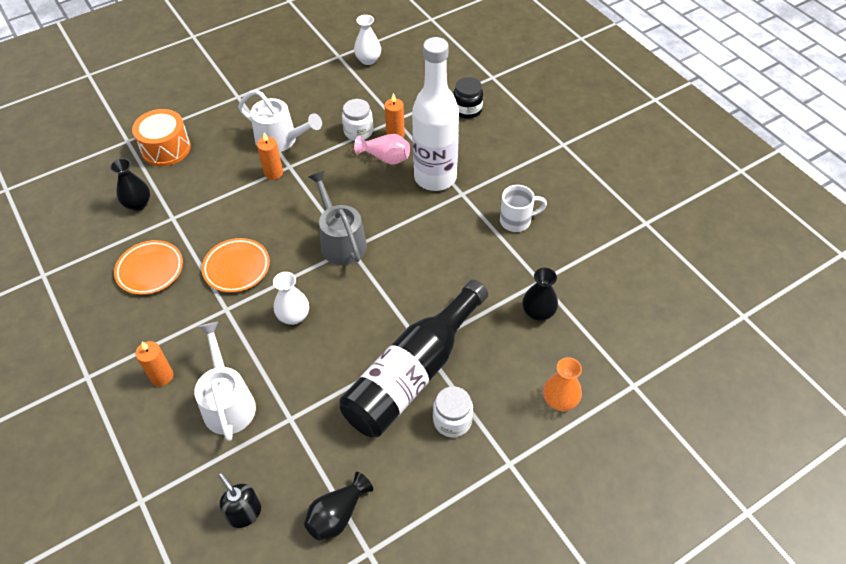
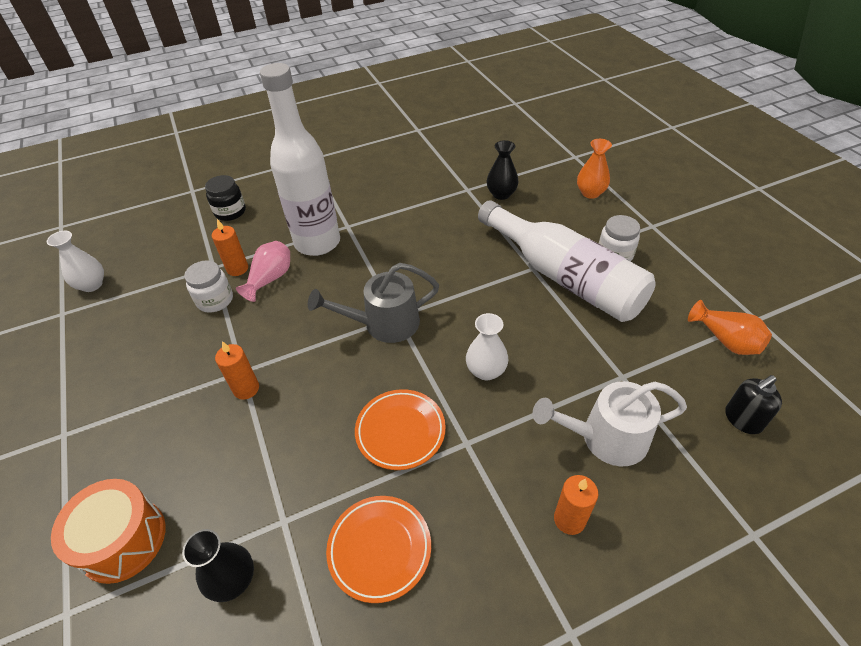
camera: 80 degrees left, 5 degrees down
(281, 140) = (188, 379): white watering can -> none
(337, 515) = (726, 340): black vase -> orange vase
(413, 373) = (564, 277): black bottle -> white bottle
(517, 221) = (394, 195): white mug -> none

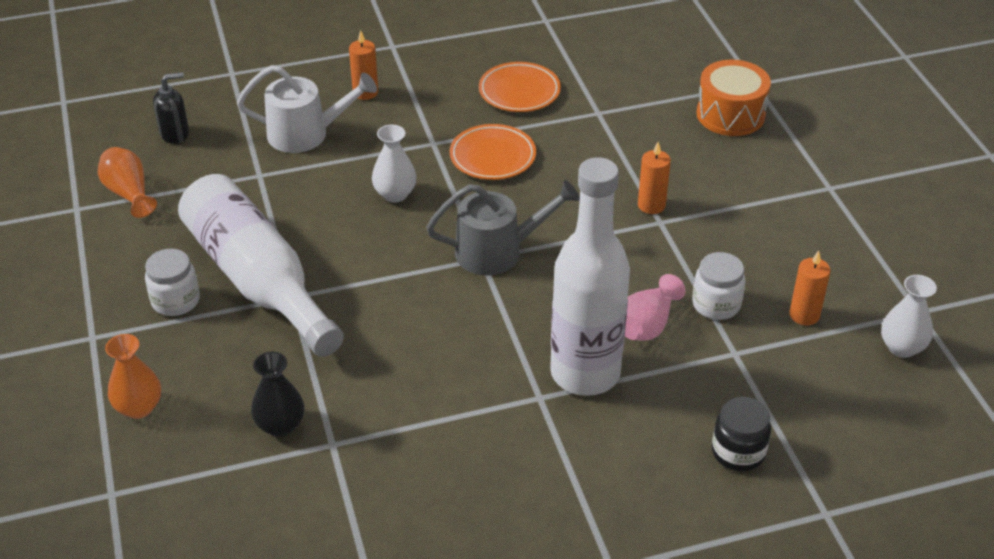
camera: 175 degrees left, 5 degrees down
(233, 580) = (632, 87): black vase -> none
(237, 269) = (698, 346): orange candle -> orange candle (804, 315)

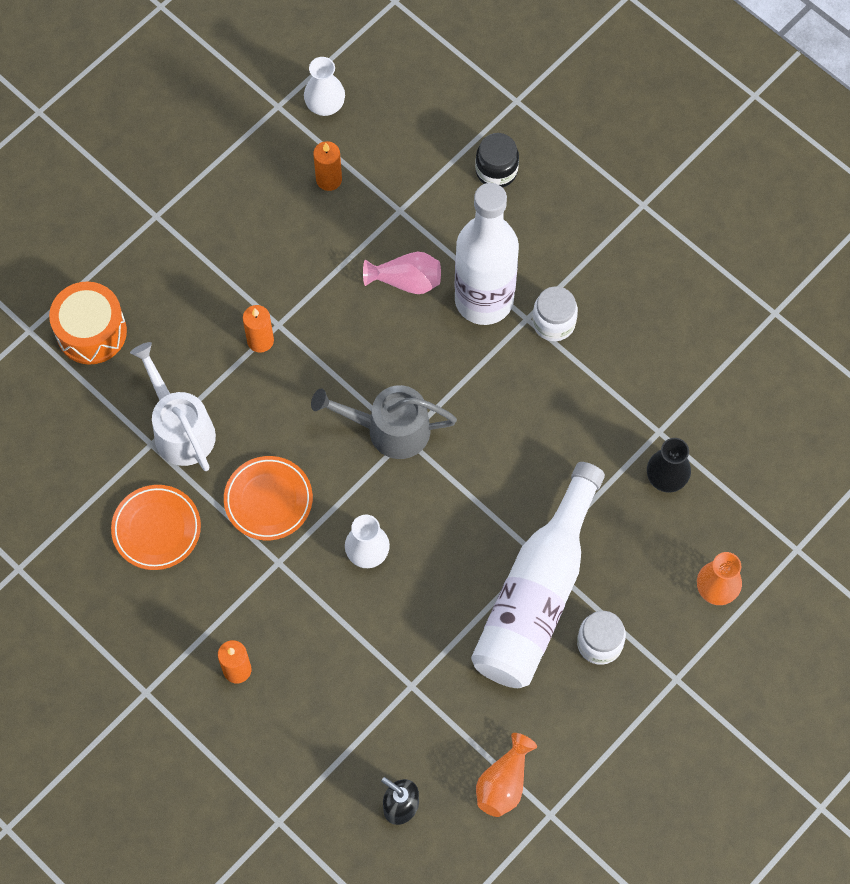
camera: 120 degrees left, 25 degrees up
(306, 134) = (330, 683): white watering can -> white watering can (180, 428)
(498, 251) = (389, 429): grey watering can -> grey watering can turned 45 degrees counterclockwise
(716, 304) = (354, 243): white jar -> white jar (553, 323)

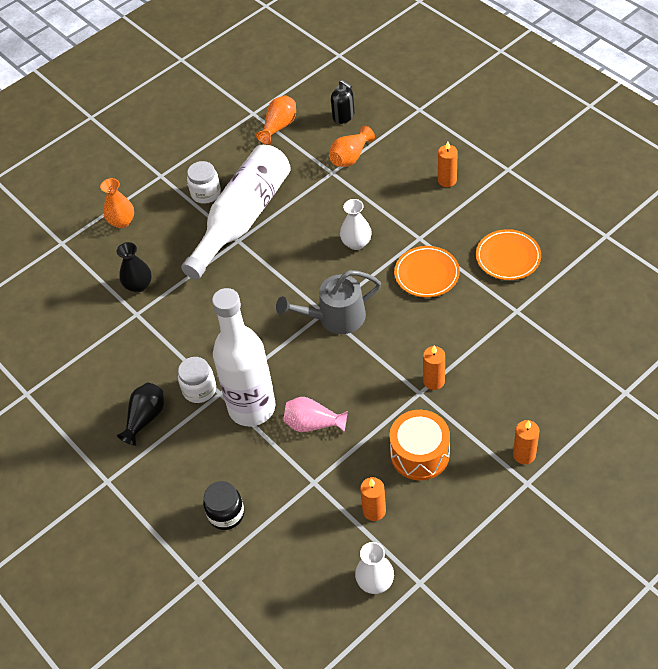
camera: 170 degrees left, 15 degrees down
(91, 332) = (573, 390): orange drum -> orange drum (420, 454)
(157, 249) = (524, 454): none -> orange candle
(180, 428) = (495, 320): white watering can -> none
(385, 717) = (350, 157): none -> orange vase
(389, 429) = (335, 318): grey watering can -> grey watering can turned 150 degrees clockwise
(614, 283) = (145, 418): none -> black vase

